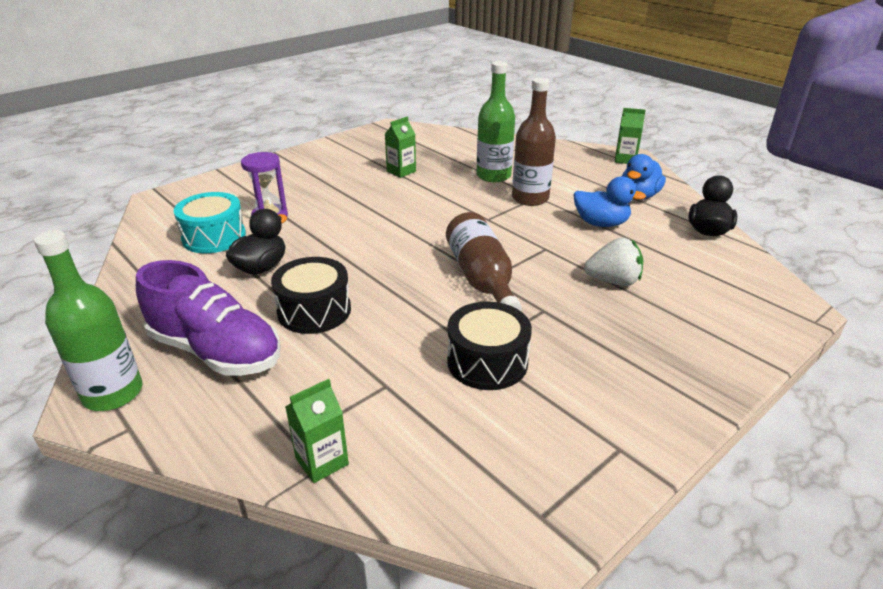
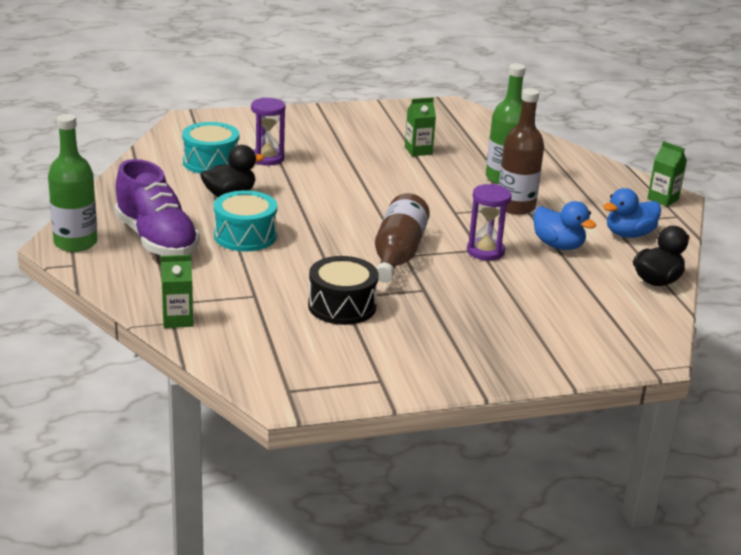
camera: 25 degrees right, 5 degrees down
(314, 310) = (245, 236): black drum -> turquoise drum
(552, 249) = (485, 251): none -> purple hourglass
(613, 281) = (510, 289): white strawberry -> none

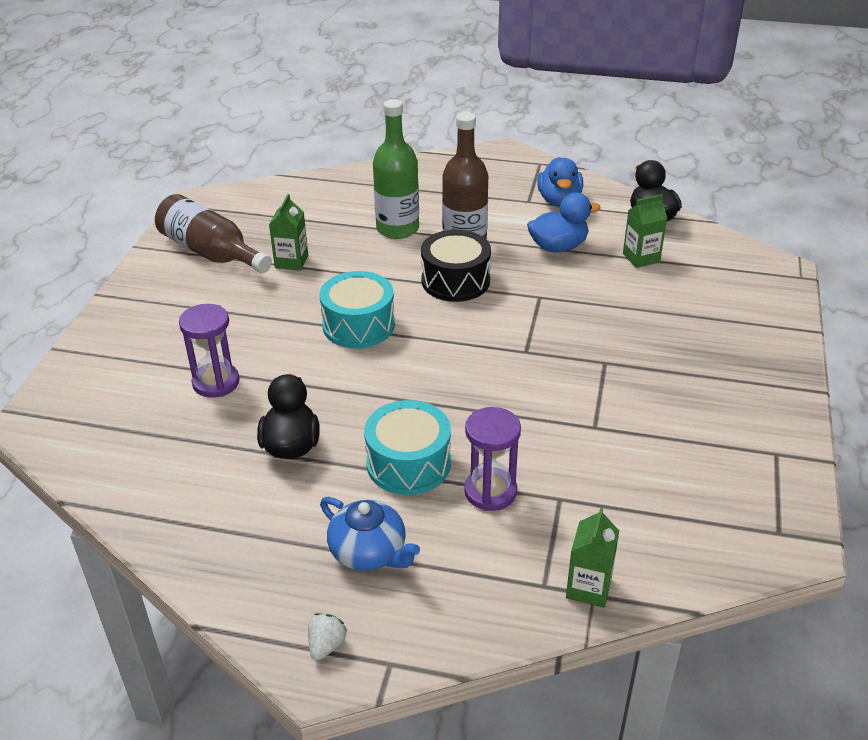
camera: 60 degrees left, 10 degrees up
(75, 243) = (326, 645): green bottle -> white strawberry
(156, 240) = (369, 552): purple shoe -> blue teapot
(211, 162) = (184, 436): turquoise drum -> turquoise drum (358, 325)
(342, 306) = (614, 433): black drum -> black drum (455, 281)
(398, 254) = (520, 355): brown bottle -> brown bottle (211, 252)
(485, 251) = (546, 295): purple hourglass -> purple hourglass (490, 492)
(663, 199) = (503, 158): green carton -> green carton (641, 258)

